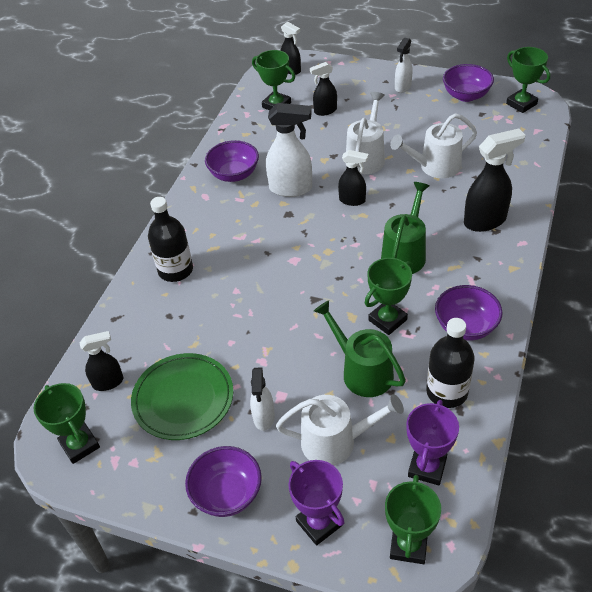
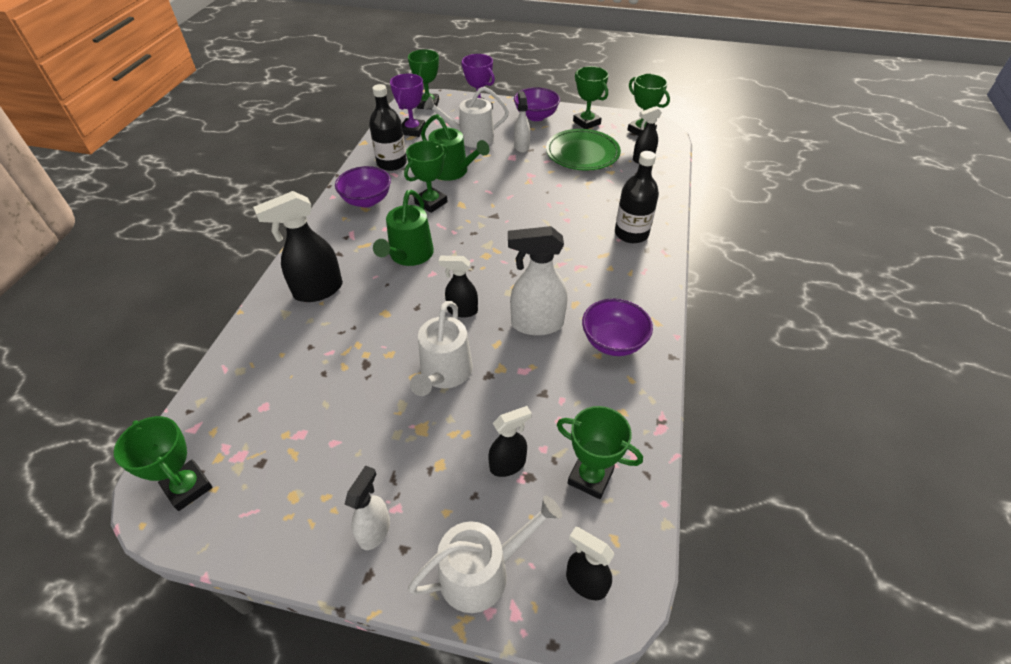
camera: 170 degrees right, 0 degrees up
(152, 471) = (586, 122): none -> green trophy
(435, 166) = (355, 360): white watering can -> white watering can (482, 572)
(466, 95) = (270, 508): purple bowl -> none

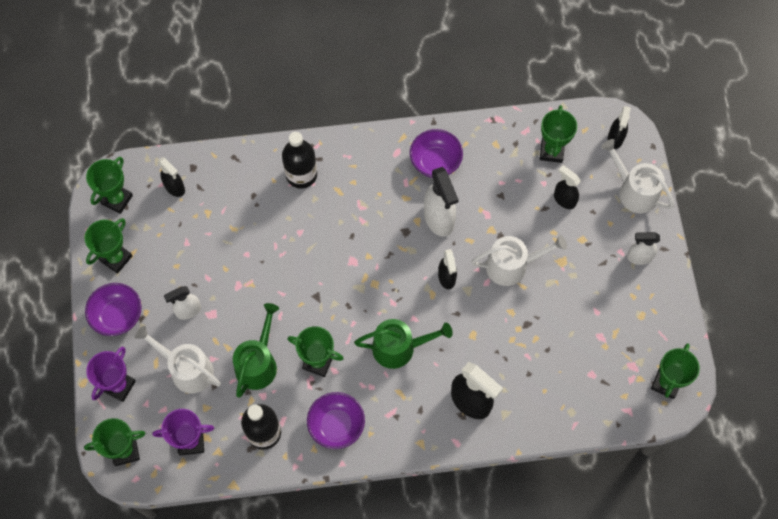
camera: 110 degrees left, 20 degrees up
(471, 138) = (187, 369): white watering can -> white watering can turned 150 degrees clockwise
(582, 153) = (182, 247): green plate -> none

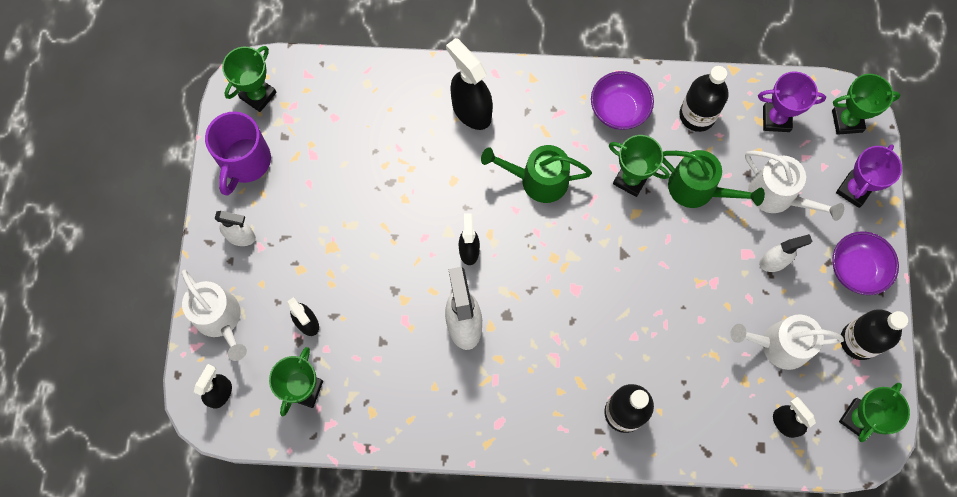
camera: 170 degrees left, 5 degrees up
(116, 258) = (859, 341): green trophy -> black bottle
(258, 363) = (697, 189): green watering can -> green watering can turned 90 degrees counterclockwise
(435, 162) = (453, 400): purple bowl -> none
(511, 266) = (391, 251): white watering can -> white watering can (779, 345)
(657, 320) = (245, 162): none -> purple mug

